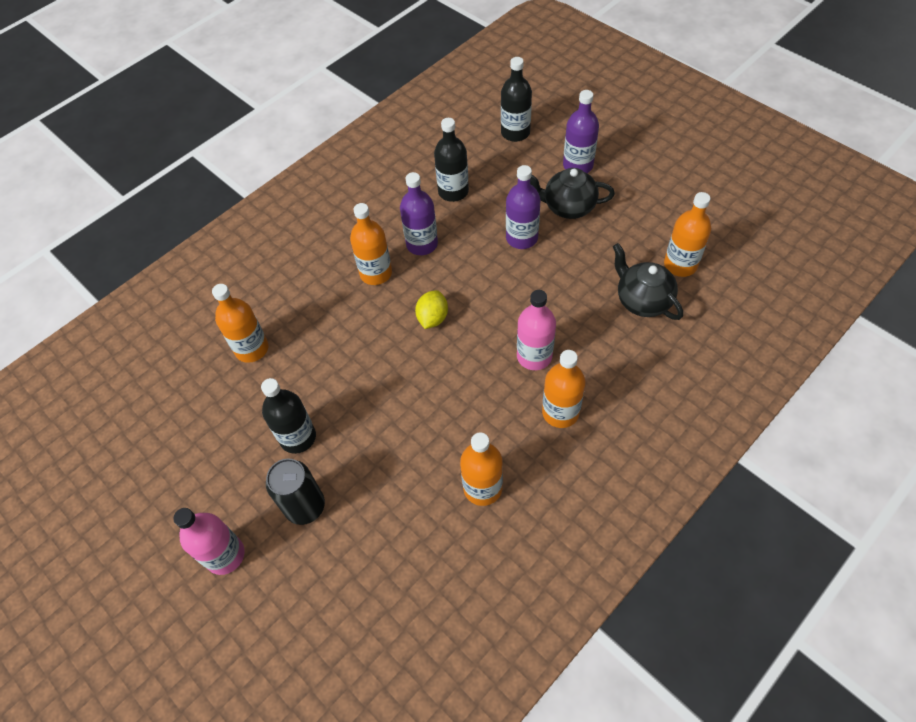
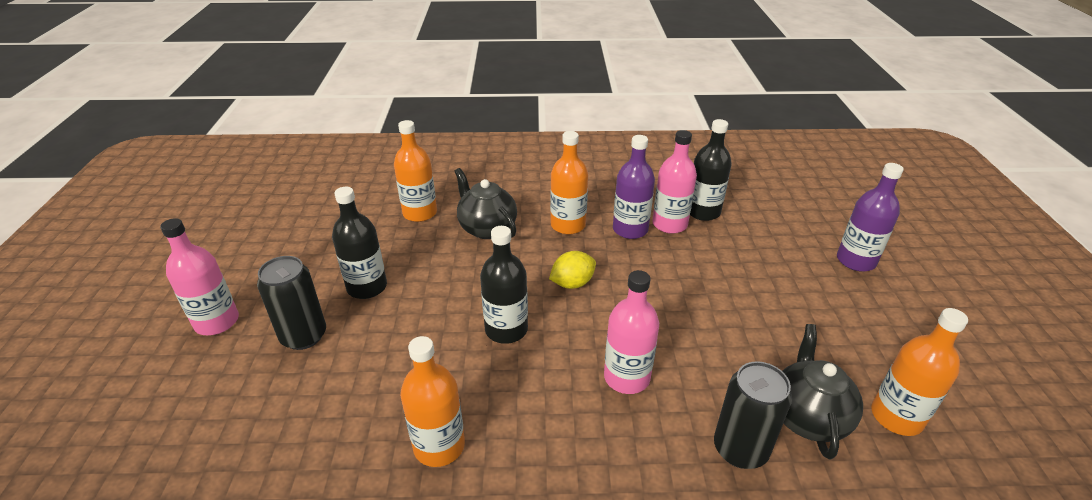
camera: 40 degrees right, 20 degrees down
(442, 219) = (669, 224): none -> pink bottle
(515, 133) = (813, 205): black bottle -> black bottle (506, 329)
(521, 238) = (728, 279): purple bottle -> none
(560, 412) = (593, 446): orange bottle -> none
(568, 207) = (807, 285): black teapot -> black teapot (487, 228)
(629, 348) = (740, 449): none -> black can

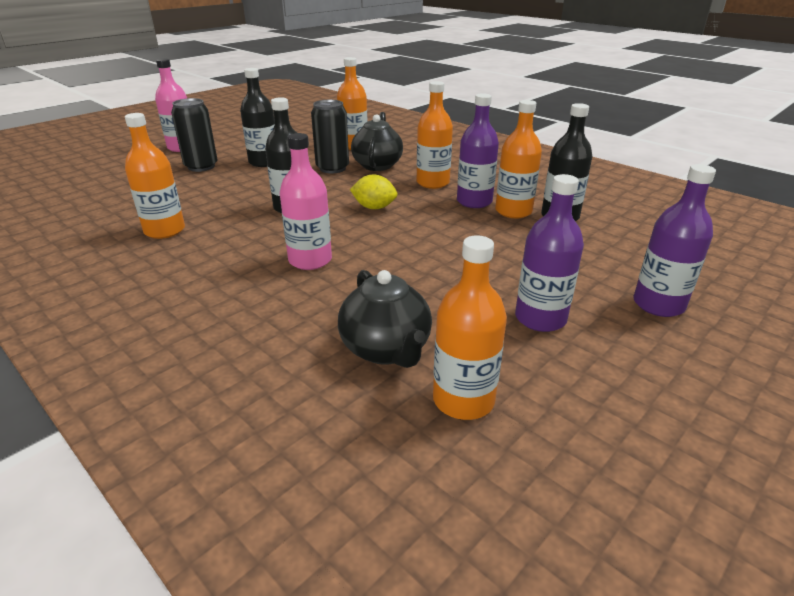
camera: 45 degrees right, 5 degrees down
(669, 224) = (513, 211): pink bottle -> orange bottle
(740, 449) = (301, 331): black can -> black can (332, 168)
(807, 416) = (386, 349): black teapot -> black teapot turned 105 degrees clockwise
(830, 318) = (540, 318): none -> purple bottle

